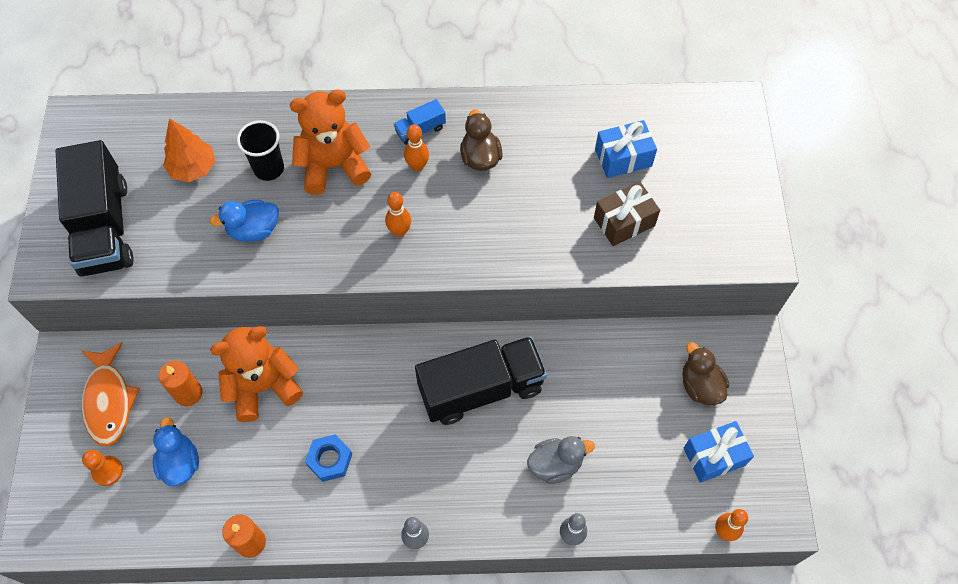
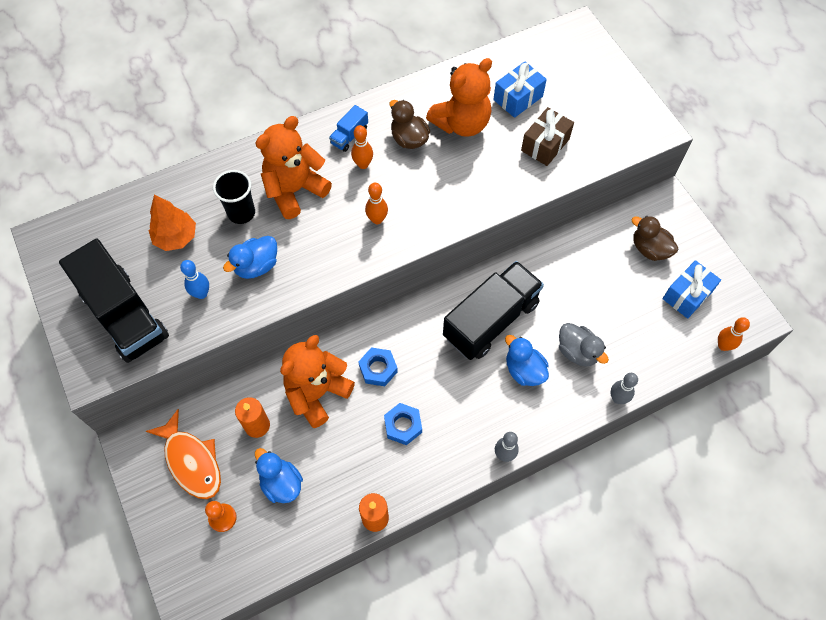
camera: 25 degrees left, 0 degrees up
(186, 236) = (201, 293): none -> blue bowling pin
(337, 389) = (378, 369): none -> blue nut
(486, 459) = (524, 370): none -> blue duck
(545, 162) = (461, 123): none -> orange teddy bear
(555, 464) = (577, 352): grey duck -> grey duck turned 90 degrees clockwise

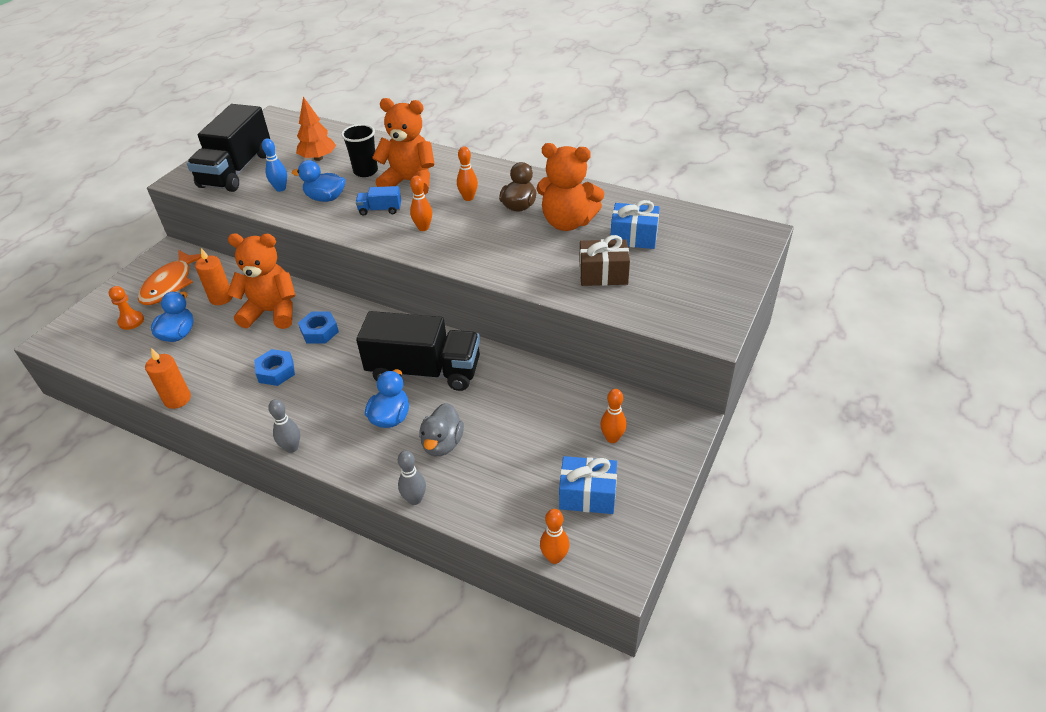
camera: 55 degrees right, 20 degrees down
(349, 136) = (488, 180): blue truck -> blue truck (380, 210)
(649, 249) = (612, 438): brown duck -> orange bowling pin

